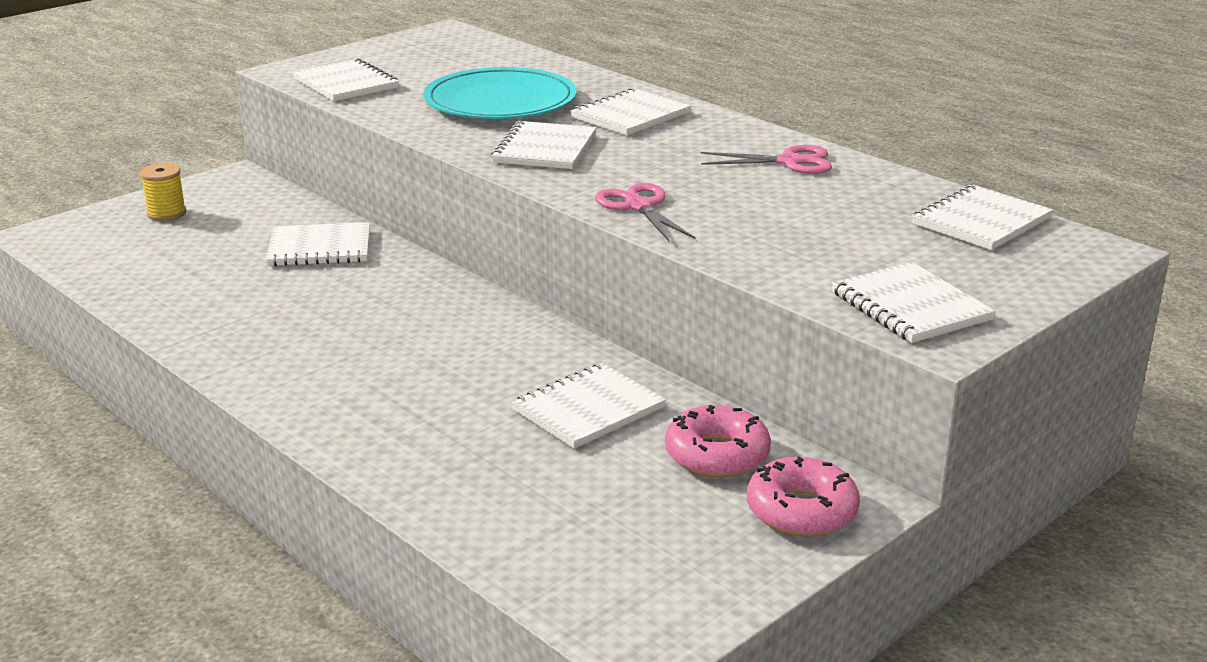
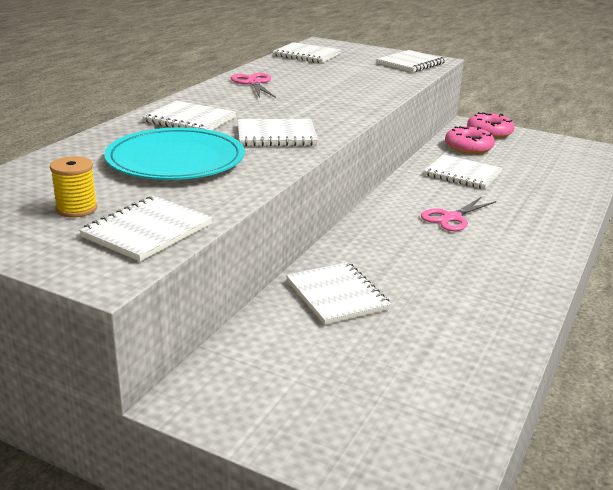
camera: 110 degrees left, 0 degrees up
(166, 213) = (318, 413): yellow spool -> yellow spool (76, 209)
(639, 206) = (352, 106): pink scissors -> pink scissors (451, 218)

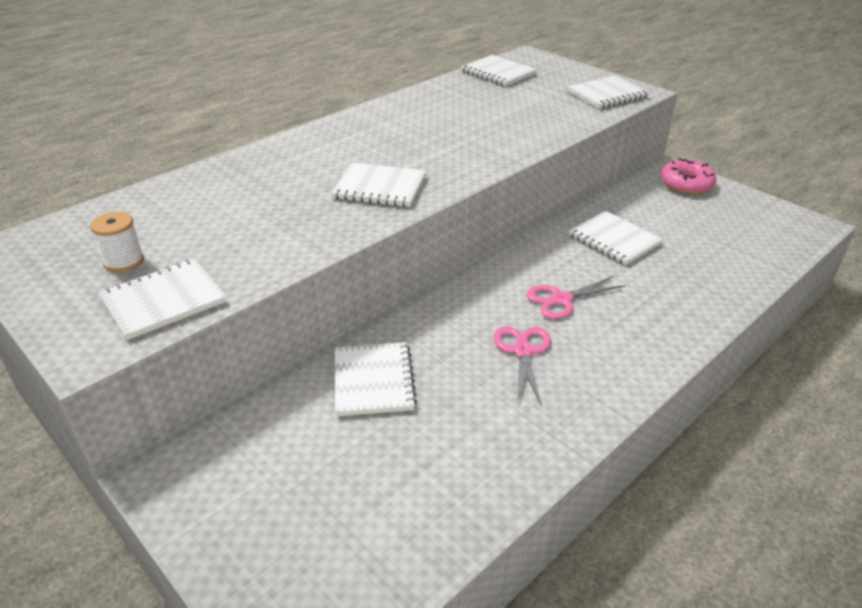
camera: 20 degrees right, 10 degrees up
(76, 209) = (124, 262): yellow spool -> white spool
(175, 160) = (257, 209): turquoise plate -> none
(190, 120) = (310, 155): white notebook -> none
(253, 83) = (411, 110): pink scissors -> pink scissors (523, 351)
(468, 147) = (646, 202): pink donut -> none

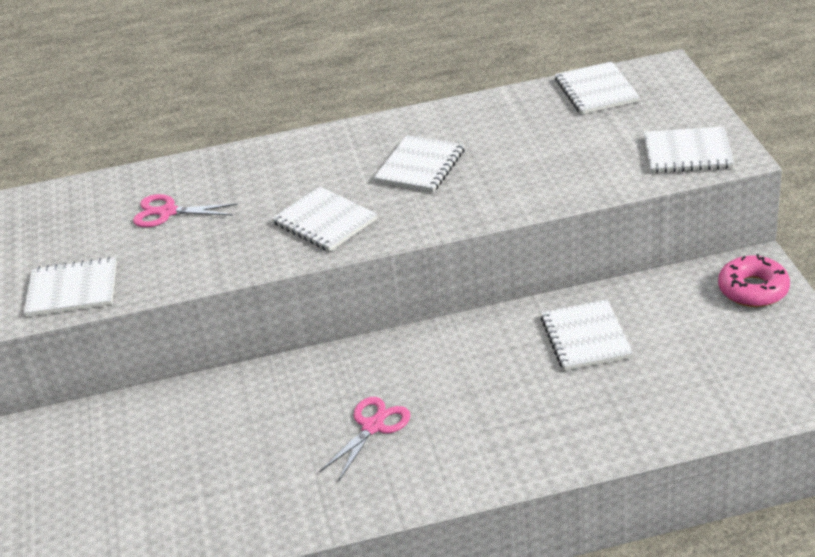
camera: 35 degrees right, 0 degrees up
(124, 262) = (71, 244): white spool -> none
(373, 380) = (227, 410): white notebook -> white notebook (420, 166)
(561, 299) = (460, 387): pink scissors -> pink scissors (167, 212)

